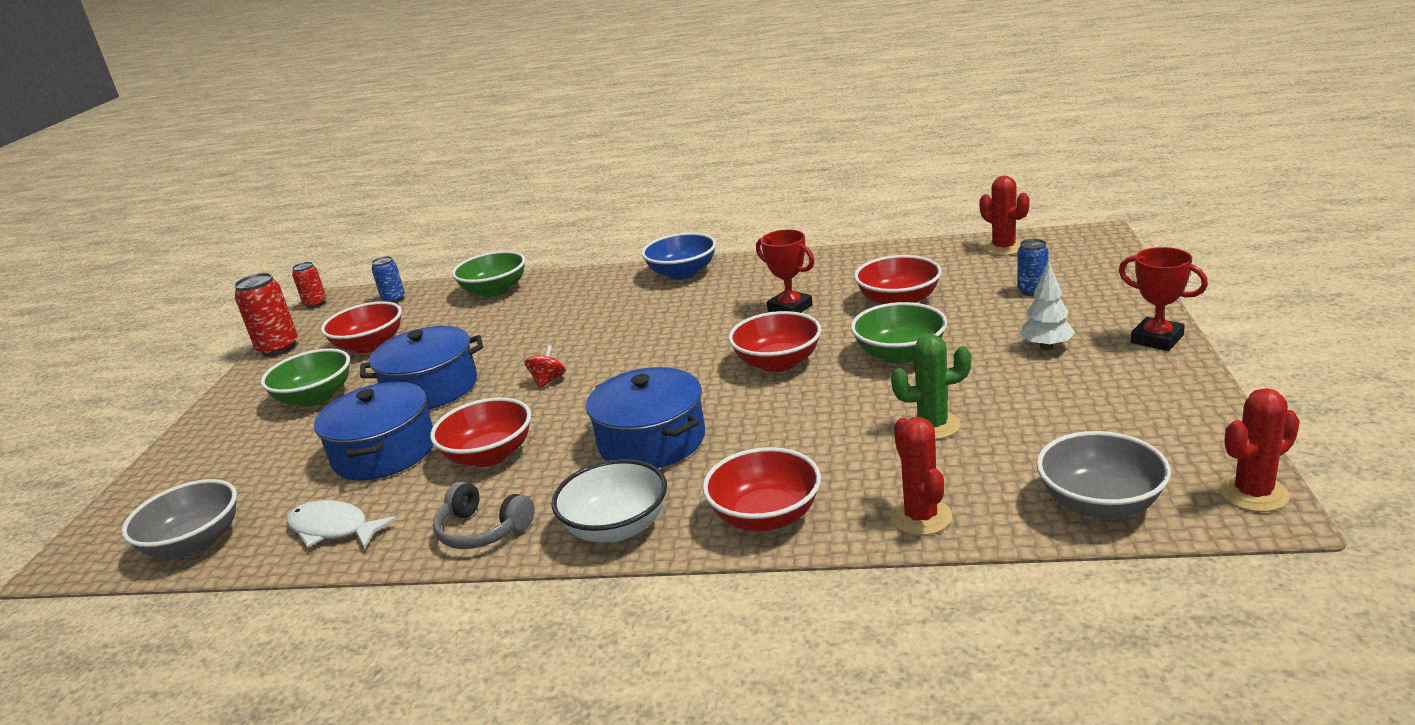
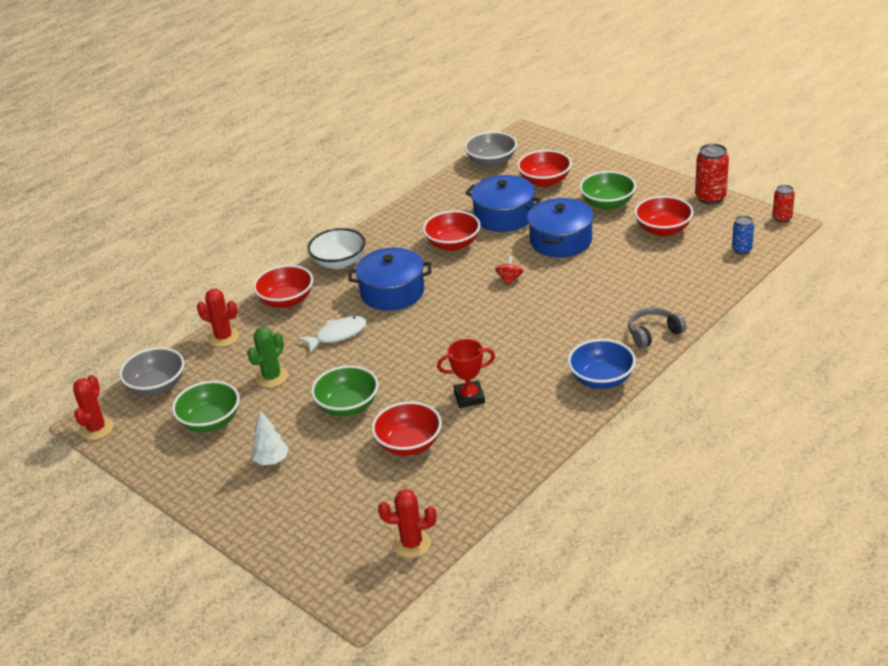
camera: 125 degrees right, 10 degrees up
(333, 529) = (450, 195): white fish -> white fish (337, 335)
(482, 530) = (390, 230): grey headphones -> grey headphones (653, 333)
(495, 291) = (693, 292): green bowl -> green bowl (210, 421)
(548, 381) = (509, 279): red spinning top -> red spinning top turned 135 degrees counterclockwise
(778, 363) = (407, 361): red bowl -> red bowl (545, 181)
(1032, 291) = (334, 506): blue can -> none
(1157, 339) = (213, 505): red trophy -> none

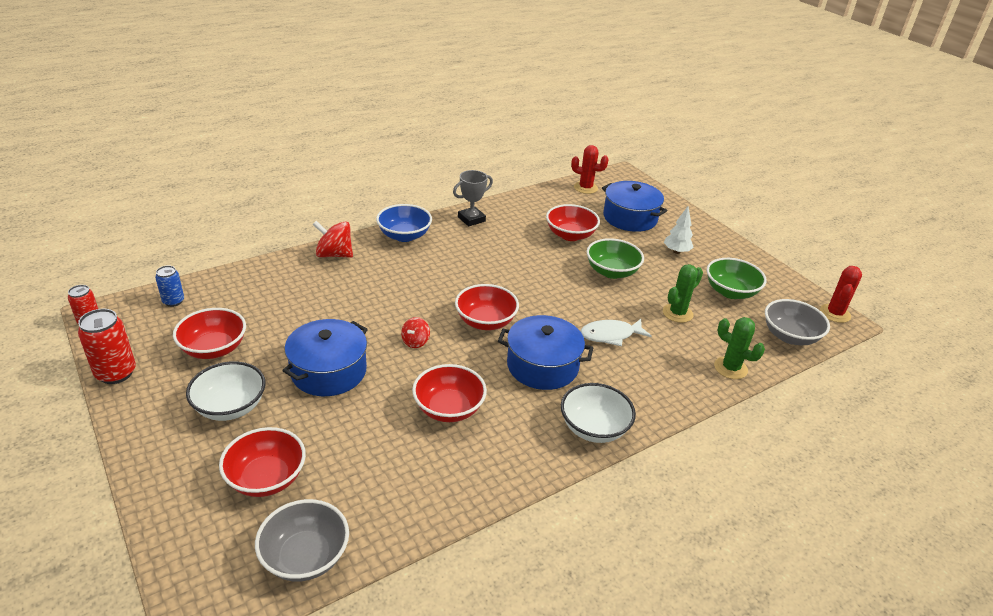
camera: 170 degrees left, 0 degrees up
(224, 337) = (730, 368): red cactus -> green cactus
(286, 300) = (662, 393): red bowl -> red bowl (485, 321)
(469, 397) = (512, 251): red trophy -> none
(504, 216) = (363, 432): blue pot -> blue pot (630, 218)
(541, 429) = (471, 219): none -> grey trophy
(607, 203) = (230, 407): green bowl -> white bowl
(653, 333) = (334, 254): grey headphones -> red spinning top

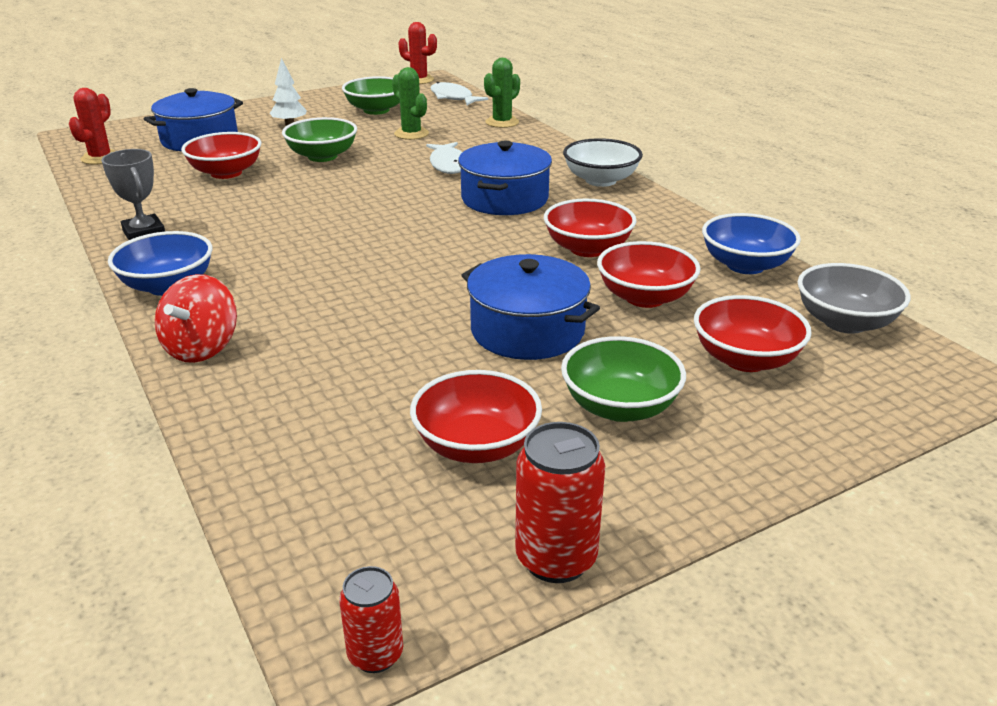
camera: 85 degrees left, 5 degrees down
(173, 301) = (315, 527): blue can -> none
(230, 407) = (620, 407): white bowl -> green bowl
(414, 507) = (745, 265): none -> blue bowl
(415, 342) = (459, 271): red spinning top -> none
(485, 321) = (417, 227): red bowl -> red bowl (645, 297)
(790, 336) = (453, 98): grey bowl -> white fish

